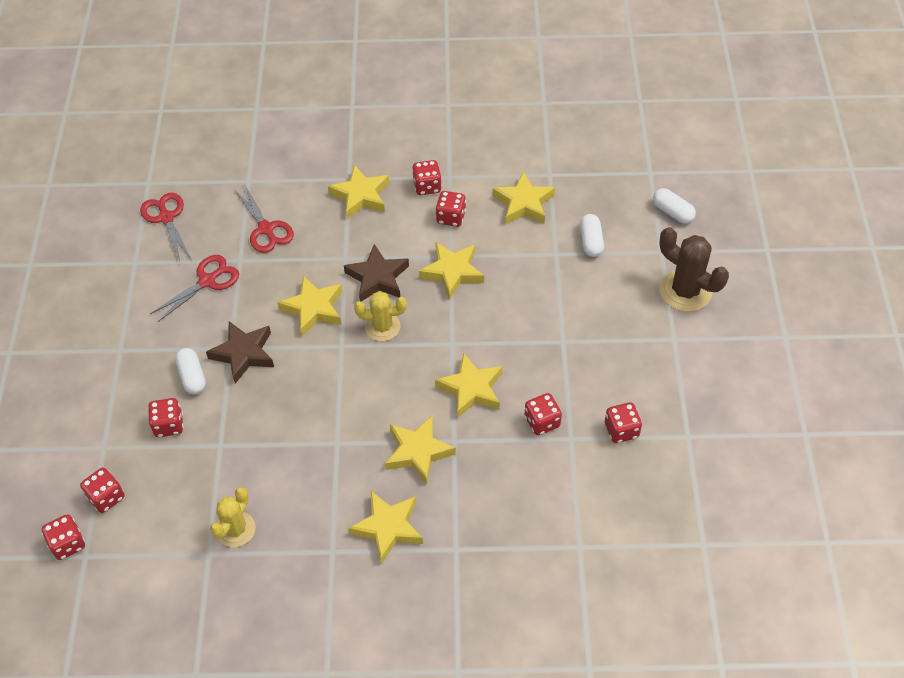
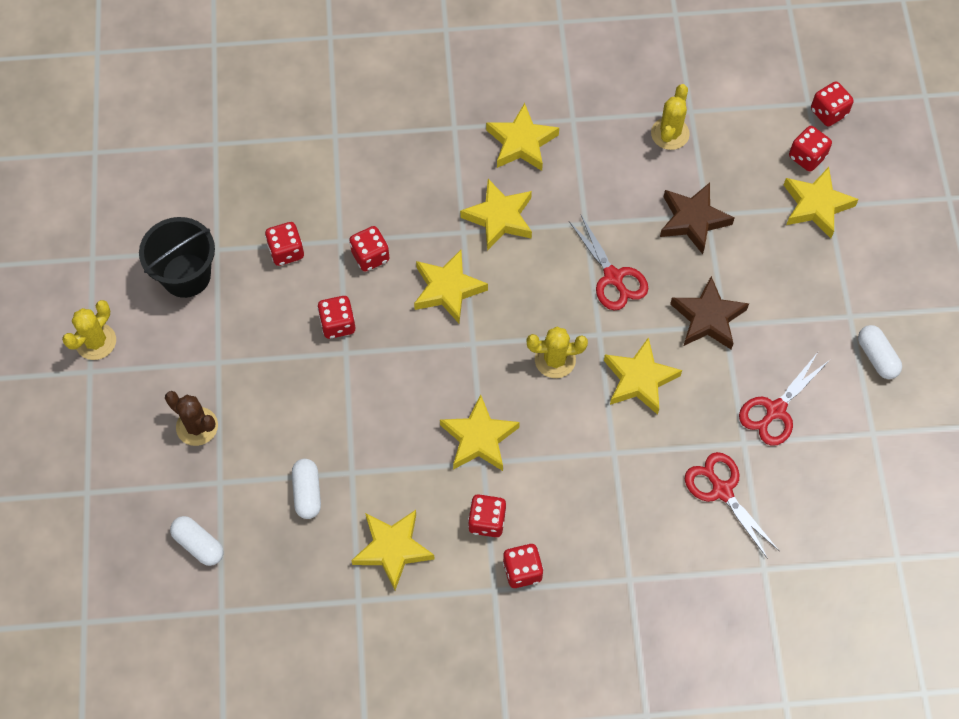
camera: 175 degrees right, 10 degrees up
(166, 218) = (855, 501): red scissors -> red scissors (613, 277)
(169, 425) = (767, 232): red dice -> red dice (338, 324)
(192, 377) = (758, 288): white capsule -> white capsule (877, 357)
(361, 196) = (608, 550): yellow star -> yellow star (816, 205)
(377, 278) = (569, 426): brown star -> brown star (693, 220)
(685, 291) = (197, 426): brown cactus -> brown cactus, size x0.66
(713, 413) = (186, 275): none -> black bucket
(785, 360) = (96, 342): none -> yellow cactus

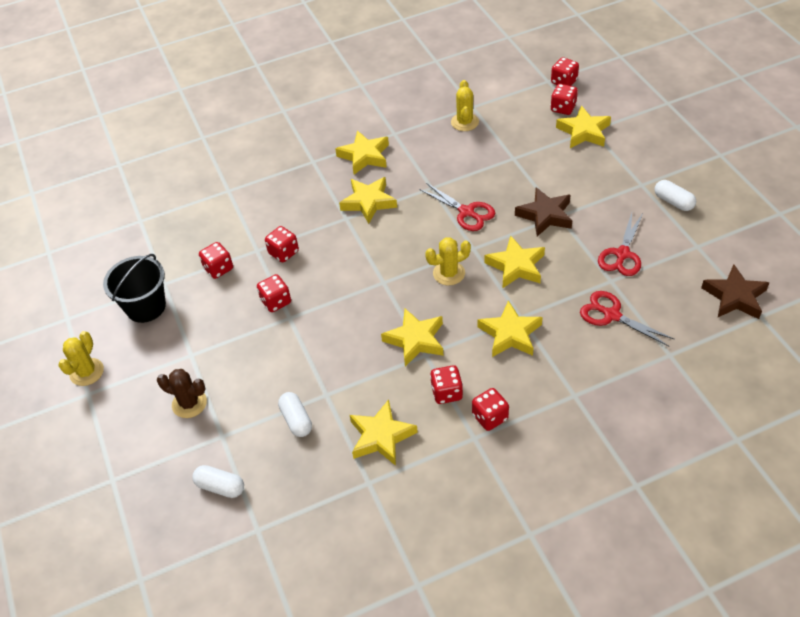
camera: 15 degrees left, 15 degrees down
(447, 289) = (350, 255): yellow star -> yellow star (510, 334)
(693, 220) = (505, 164): brown star -> brown star (734, 297)

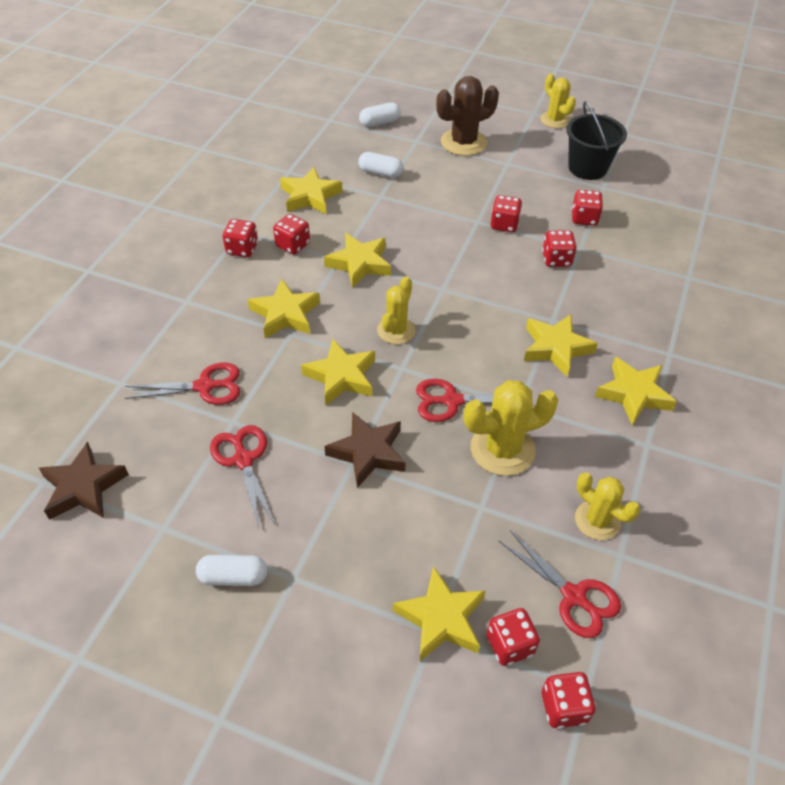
camera: 130 degrees right, 0 degrees up
(189, 403) = (463, 142): brown cactus -> brown cactus, size x1.51
(470, 174) = (502, 449): none -> yellow cactus
(514, 106) = (574, 596): none -> red scissors

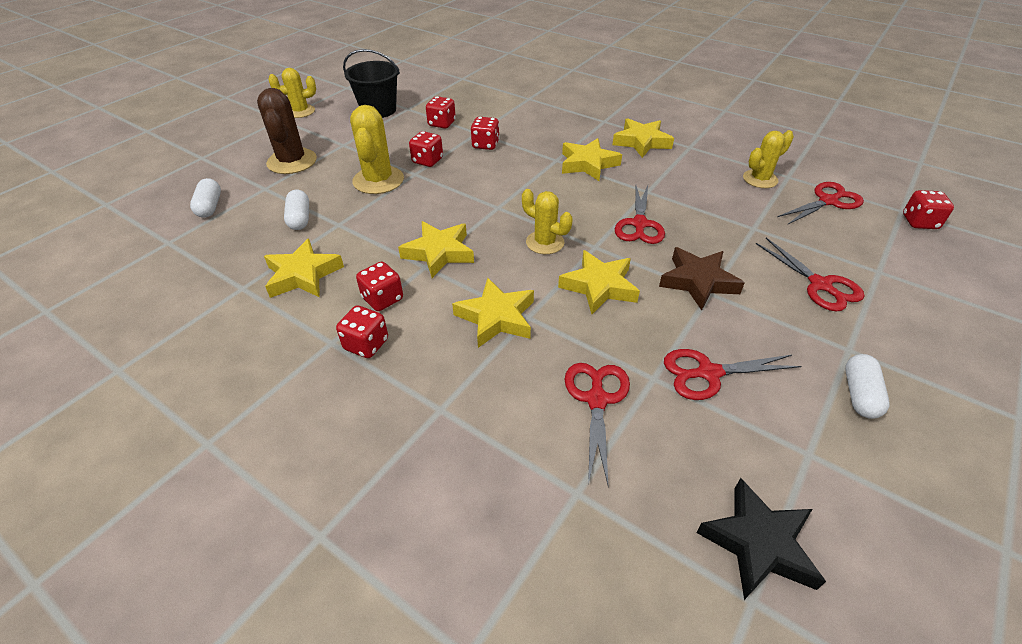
camera: 75 degrees left, 5 degrees down
(83, 487) = (758, 543): brown star -> black star
(380, 173) = (300, 218): white capsule -> white capsule turned 45 degrees counterclockwise
(390, 564) = (820, 285): none -> red scissors
(441, 618) = (866, 265): yellow star -> none
(502, 449) = (694, 208): yellow cactus -> yellow cactus (378, 180)
(510, 645) = (878, 236): red dice -> none

